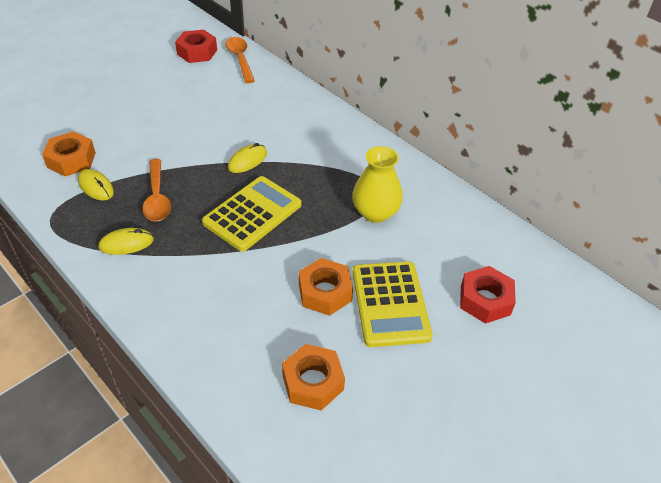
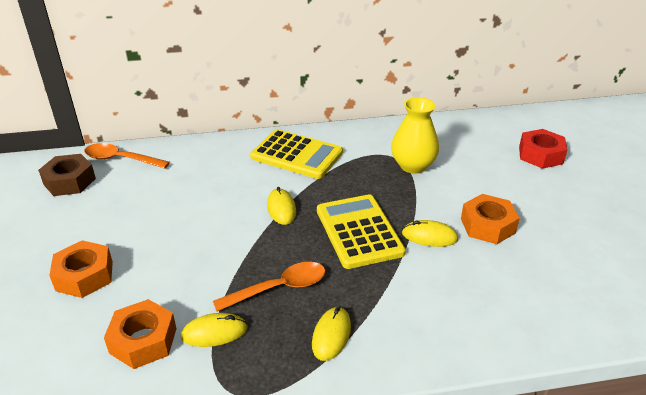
camera: 55 degrees left, 10 degrees down
(157, 198) = (279, 288): orange spoon -> orange spoon turned 45 degrees counterclockwise
(197, 52) = (69, 181): red nut -> brown nut
(279, 258) = (429, 236): none -> yellow mouse
(313, 382) = (585, 269): orange nut -> orange nut (84, 276)
(390, 304) = (520, 197): yellow calculator -> yellow calculator (296, 155)

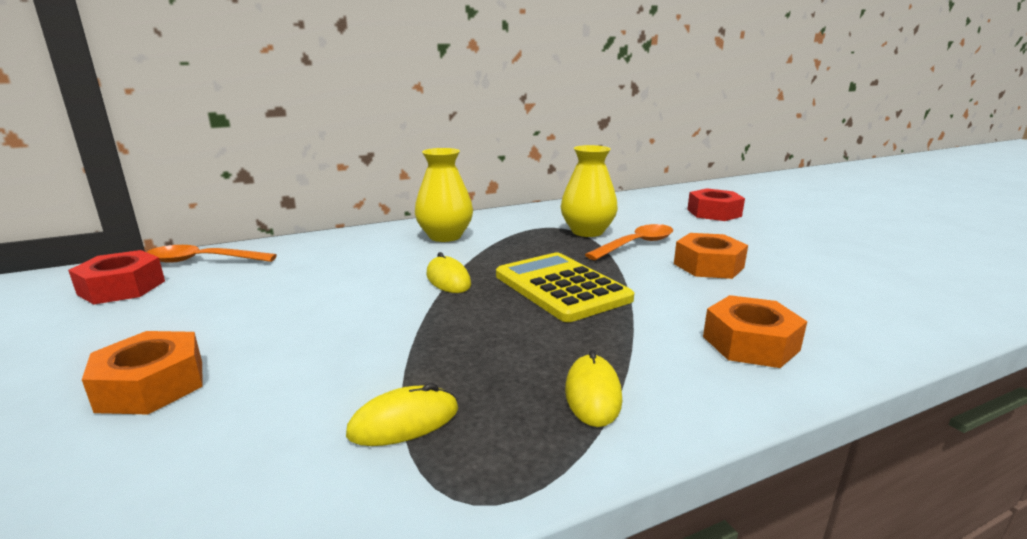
camera: 15 degrees left, 15 degrees down
(69, 181) = (122, 288): brown nut -> red nut
(143, 340) = (276, 454): orange nut -> orange nut (750, 343)
(279, 288) = (485, 354): orange spoon -> orange spoon (636, 244)
(296, 155) = (445, 236): yellow calculator -> yellow vase
(429, 236) = (650, 281): yellow mouse -> none

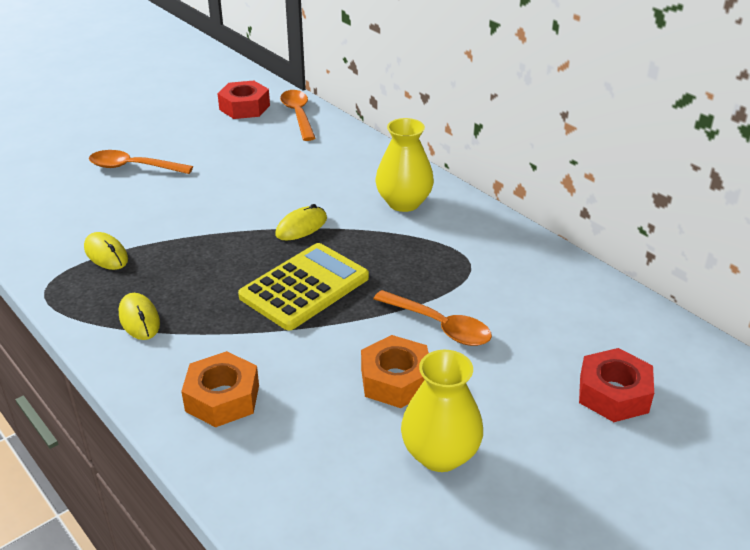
camera: 75 degrees right, 15 degrees up
(151, 385) = (133, 167): orange nut -> orange spoon
(587, 231) = (466, 288): yellow vase -> yellow vase (440, 454)
(593, 394) = (139, 319): yellow mouse -> yellow mouse turned 75 degrees clockwise

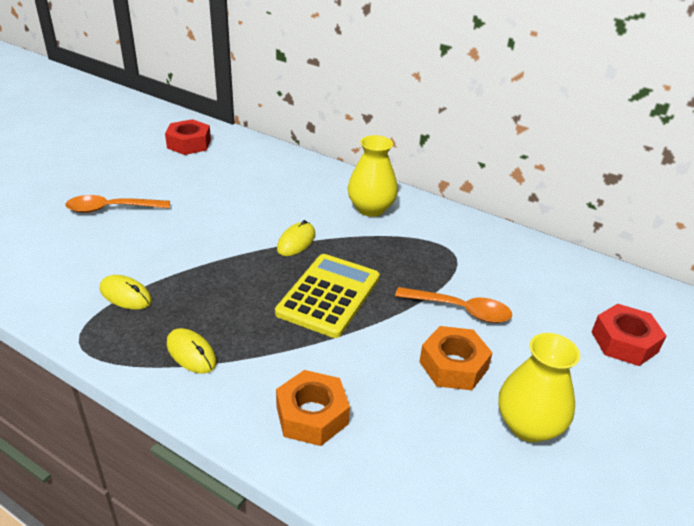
camera: 20 degrees left, 0 degrees up
(298, 115) = (240, 145): orange spoon -> none

